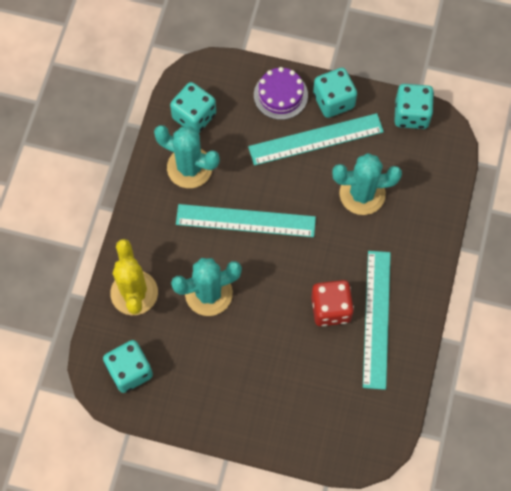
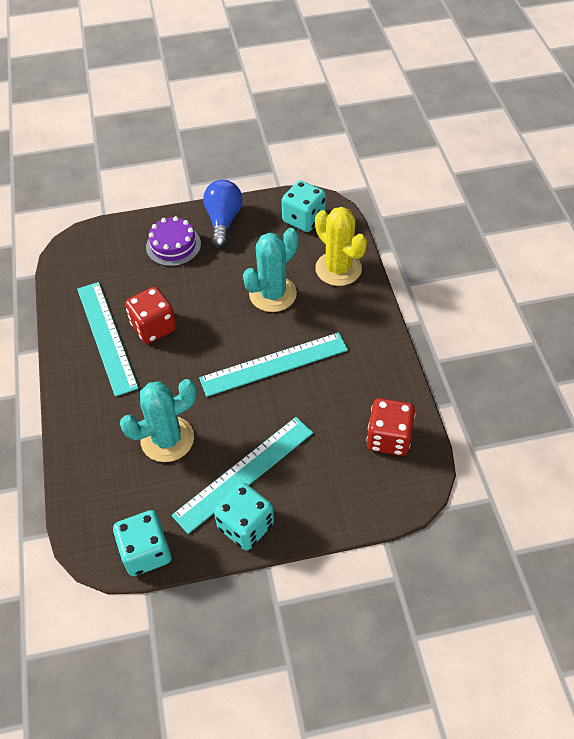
camera: 155 degrees right, 15 degrees down
(189, 167) = (359, 387): turquoise cactus -> none
(194, 116) = (388, 438): turquoise dice -> red dice
(209, 409) = (223, 221): none -> blue light bulb
(280, 95) = (310, 504): purple cake -> purple cake (173, 245)

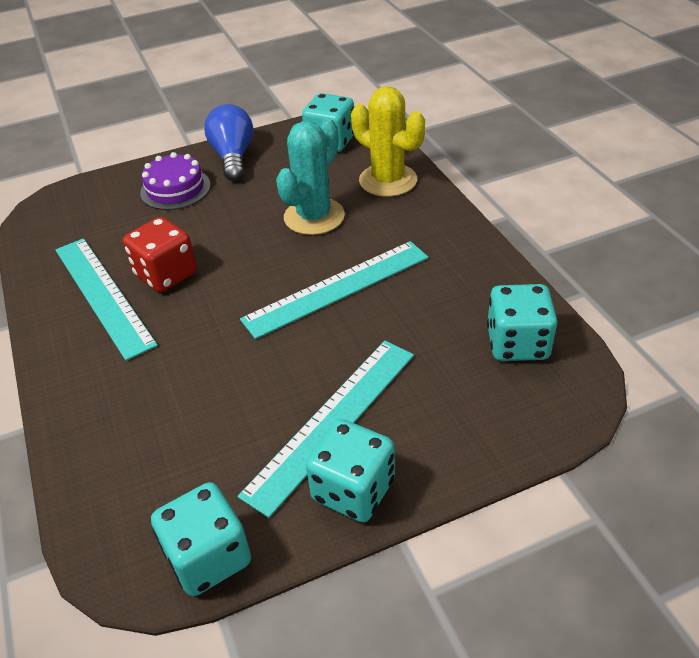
camera: 10 degrees left, 10 degrees down
(167, 439) = (211, 399): turquoise cactus -> none
(388, 438) = (517, 343): red dice -> turquoise dice

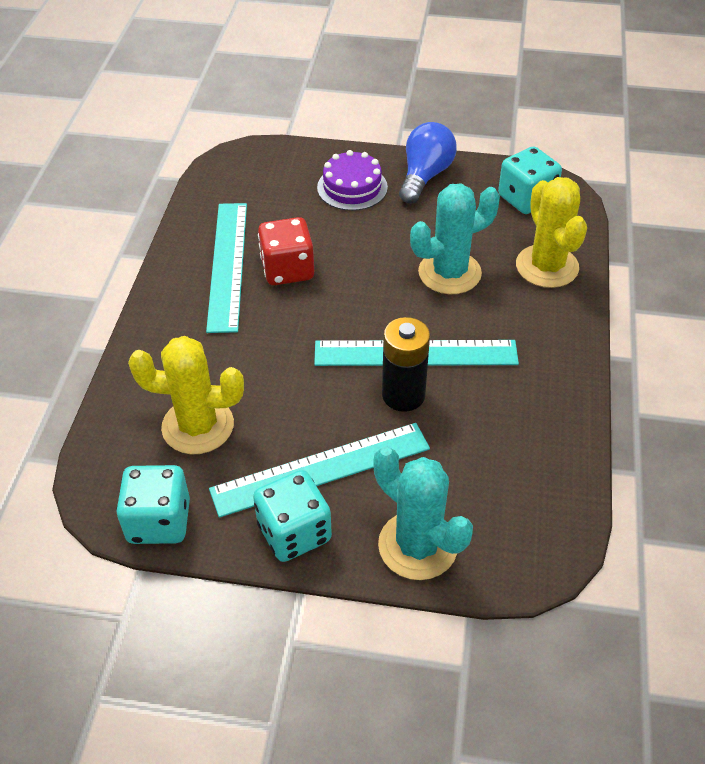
camera: 30 degrees right, 5 degrees up
(181, 446) = (198, 426): none -> yellow cactus
(354, 325) = (403, 395): none -> black battery
(471, 438) = (417, 545): none -> turquoise cactus
(517, 343) = (528, 487): turquoise dice -> none

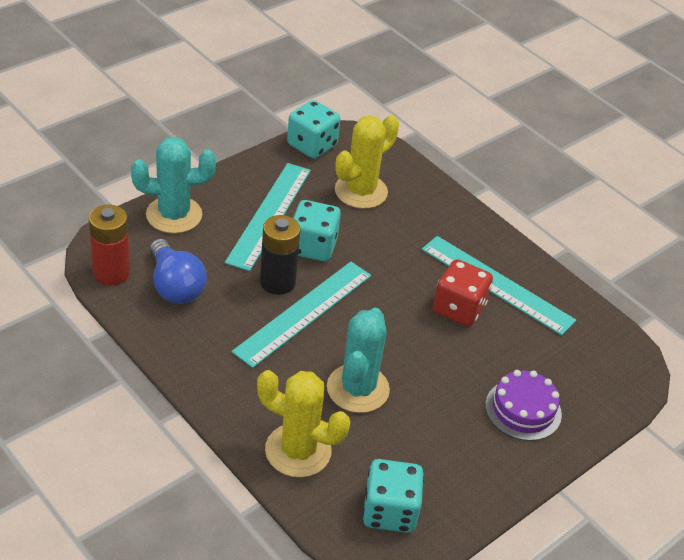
camera: 125 degrees right, 5 degrees down
(294, 532) = (243, 181): turquoise dice -> turquoise dice (312, 247)
(425, 176) = (492, 467): blue light bulb -> blue light bulb (175, 286)
(554, 522) = (111, 273): none -> red battery

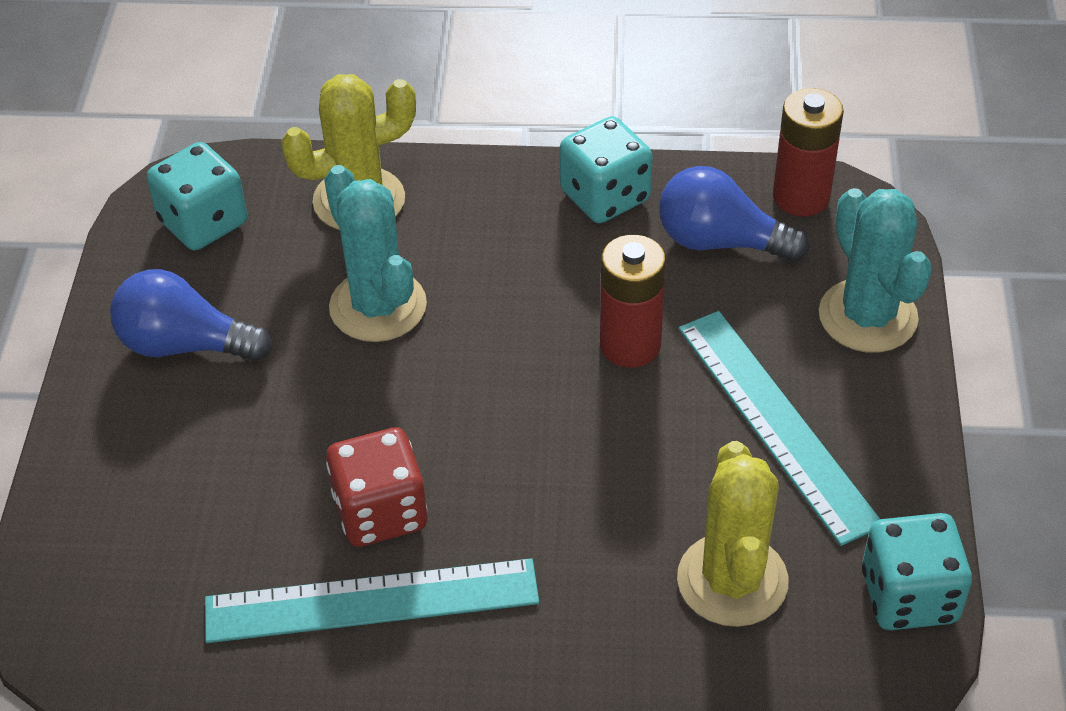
camera: 140 degrees right, 5 degrees up
(174, 215) = (868, 316): turquoise cactus -> turquoise cactus turned 60 degrees counterclockwise
(277, 282) = (630, 345): black battery -> red battery
(303, 312) = (549, 336): turquoise ruler -> none
(312, 247) = (662, 429): turquoise dice -> turquoise dice (605, 196)
(467, 449) = (185, 344): none -> blue light bulb
(523, 409) = (163, 445): purple cake -> none

